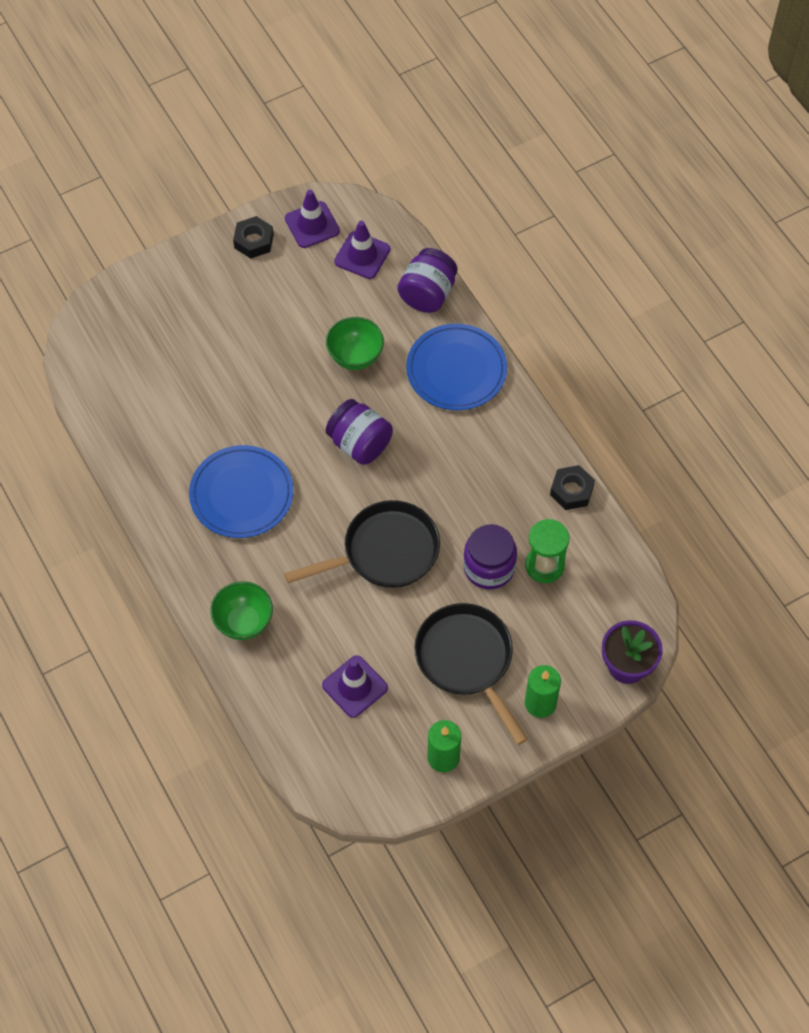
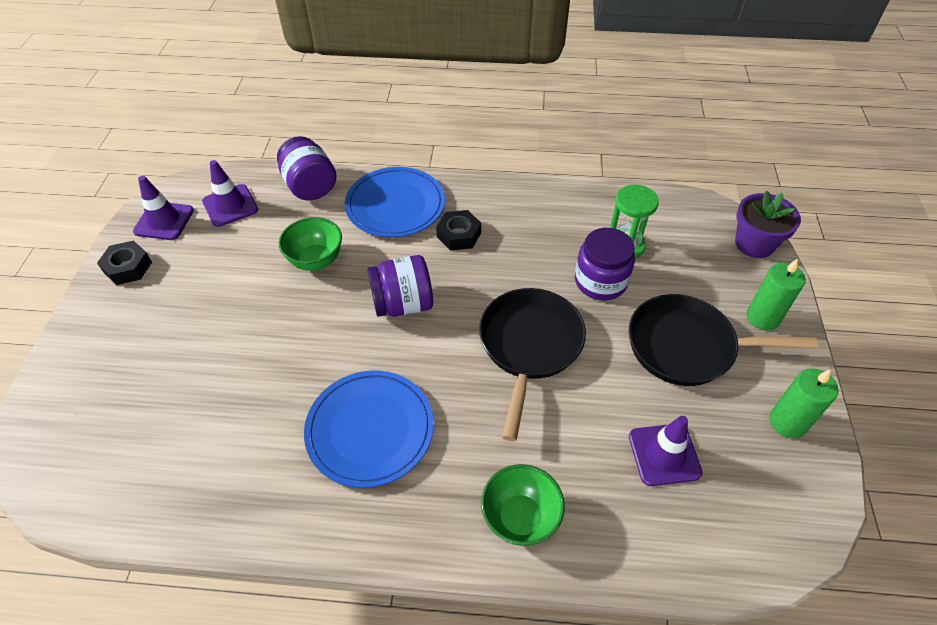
camera: 55 degrees left, 10 degrees down
(571, 491) = (566, 196): black nut -> black nut (459, 235)

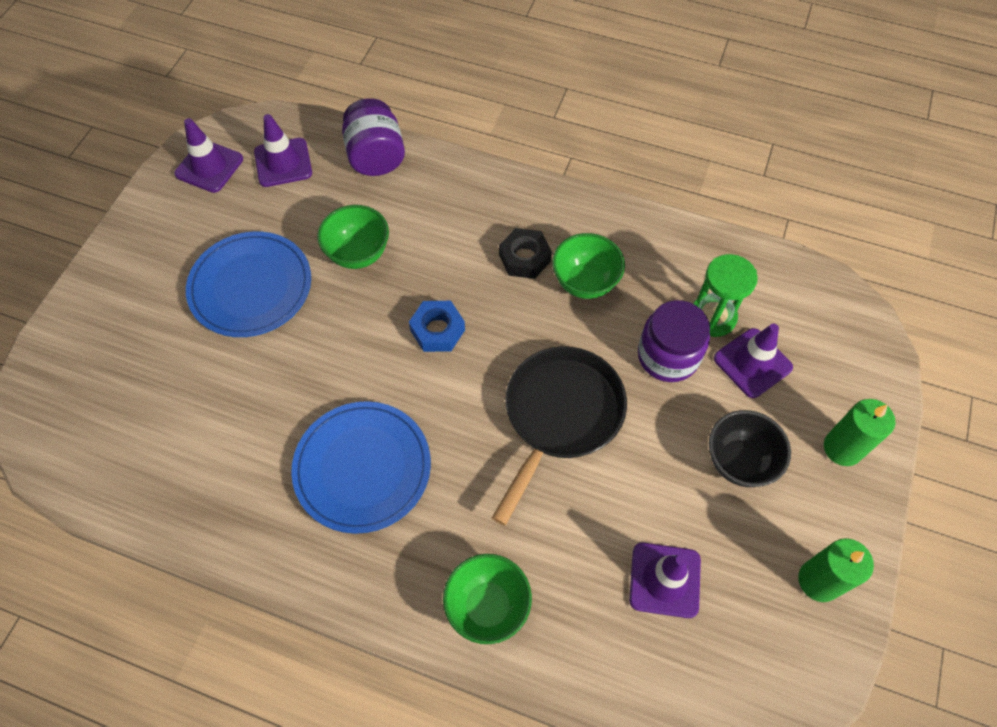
camera: 15 degrees right, 10 degrees up
(128, 267) = (161, 216): black nut -> none
(395, 205) = (464, 203): blue plate -> blue plate (251, 287)
(403, 304) = (437, 330): purple jar -> blue nut
(514, 242) = (585, 282): none -> green bowl
(668, 272) = (752, 363): none -> purple traffic cone
(687, 346) = (739, 461): black pan -> black bowl
(754, 244) = (872, 351): purple flower pot -> none

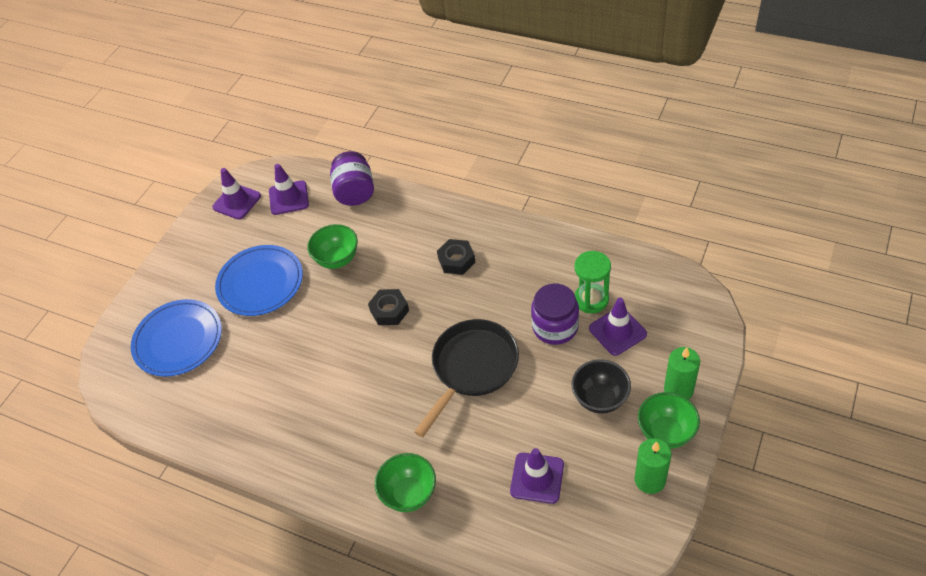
camera: 10 degrees right, 10 degrees down
(362, 468) = (329, 403): blue plate -> blue plate (178, 340)
(437, 330) = (389, 310): blue nut -> black nut
(585, 282) = (499, 277): green bowl -> green bowl (665, 432)

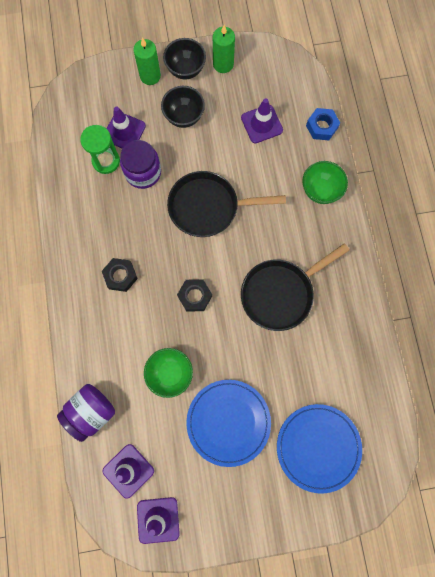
camera: 130 degrees left, 25 degrees up
(332, 386) = (280, 293): none -> black pan
(488, 547) = (321, 127): none -> blue nut
(665, 432) = (185, 70): green bowl -> black bowl

